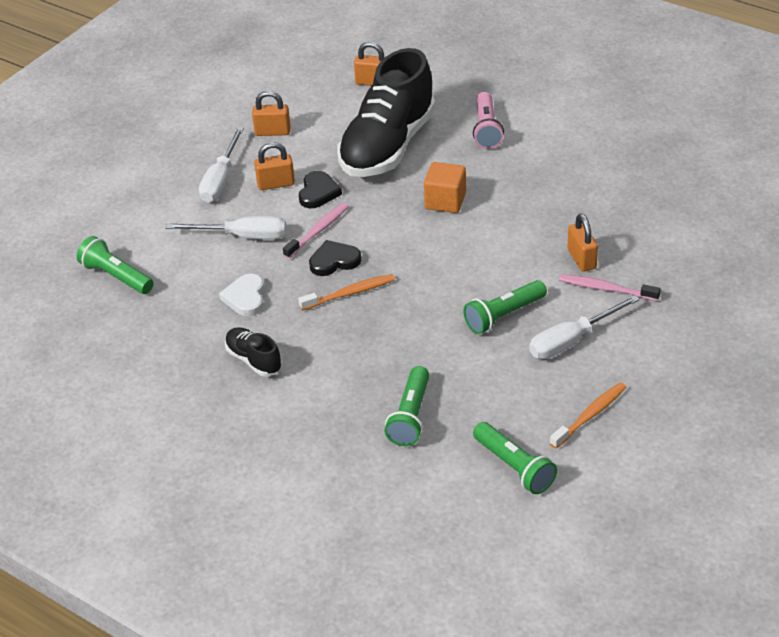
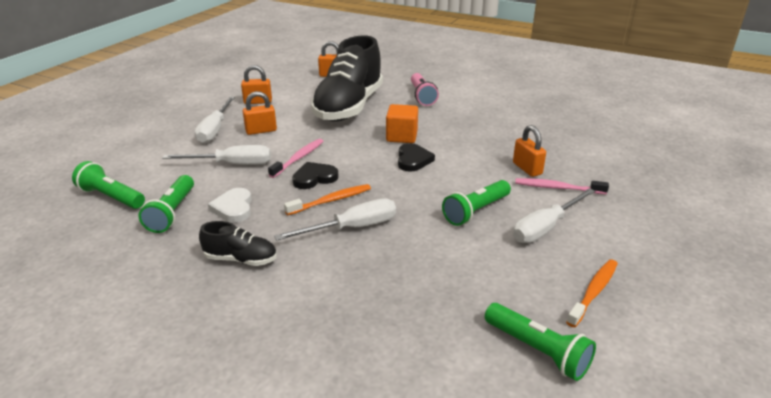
camera: 10 degrees left, 10 degrees down
(254, 360) = (241, 259): black shoe -> black shoe turned 150 degrees clockwise
(318, 192) = (296, 135): black heart -> black heart (413, 160)
(367, 330) = (352, 228): none -> white screwdriver
(410, 416) = (410, 303): green flashlight -> green flashlight (172, 212)

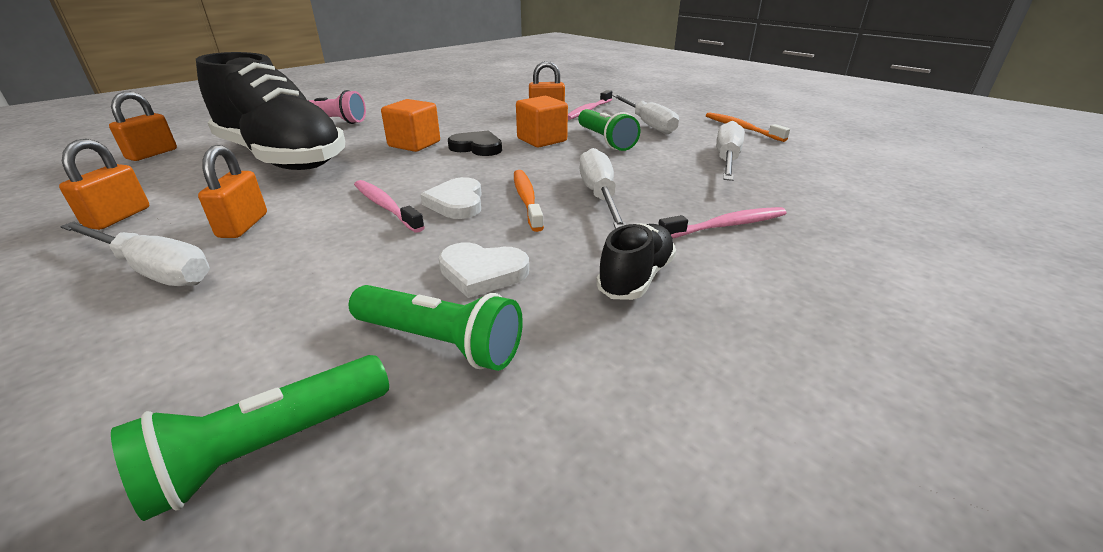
camera: 70 degrees left, 0 degrees up
(232, 164) = (329, 262): white screwdriver -> white screwdriver (727, 160)
(314, 178) = (456, 202): black heart -> white heart
(327, 291) = (726, 226): none -> pink toothbrush
(451, 182) = (542, 140): none -> orange cube
(537, 350) = (815, 156): green flashlight -> none

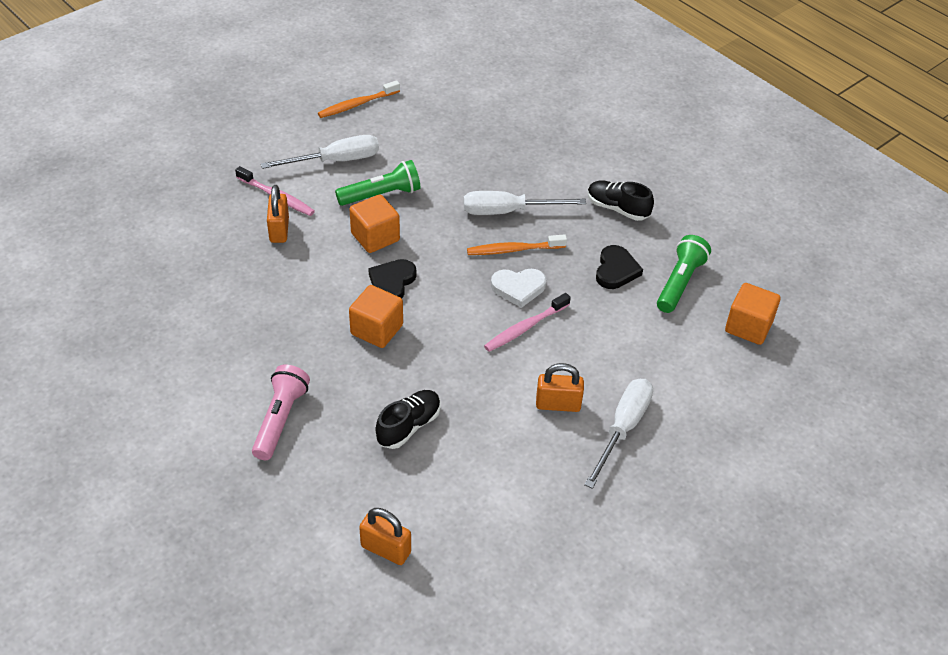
camera: 90 degrees left, 15 degrees up
(118, 217) = (545, 492): orange padlock -> none
(269, 448) = (748, 327): green flashlight -> orange cube
(282, 158) = (409, 426): black shoe -> black shoe, size x0.43
(482, 272) = (616, 270): white heart -> black heart
(726, 226) = (554, 161): pink toothbrush -> none
(727, 160) = (439, 133): white screwdriver -> none

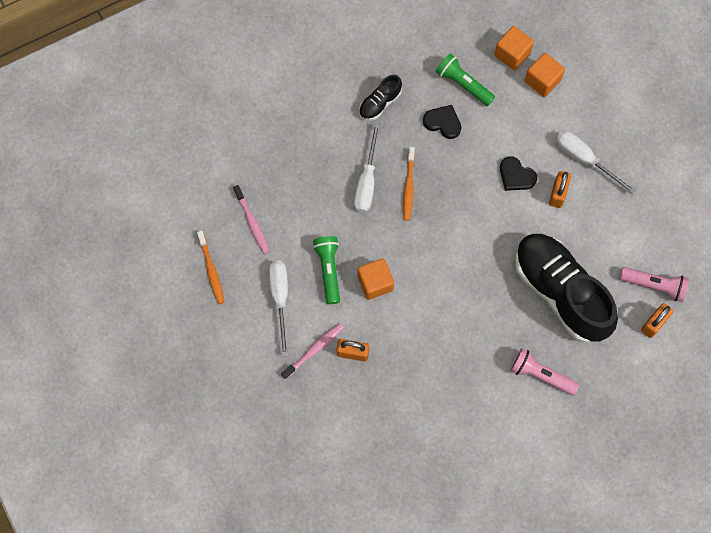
camera: 75 degrees left, 25 degrees up
(377, 329) = (470, 298): orange cube -> orange cube (542, 81)
(392, 282) = (425, 279): black heart -> black heart (516, 176)
(409, 426) = (560, 292): black shoe -> black shoe, size x2.30
(448, 542) = (654, 285): none -> pink flashlight
(518, 288) = (448, 193): white heart -> none
(525, 328) = (486, 198): pink toothbrush -> pink toothbrush (252, 222)

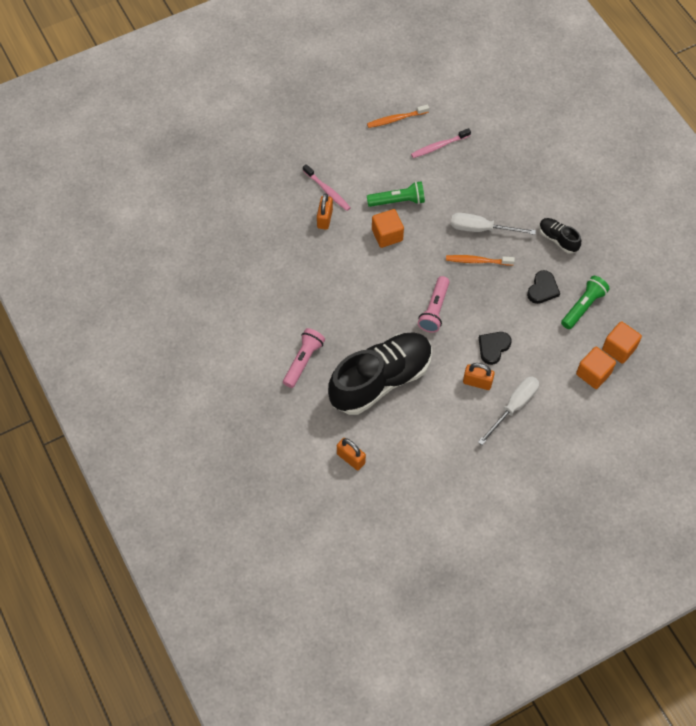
camera: 90 degrees right, 10 degrees down
(280, 298) = (372, 167): white screwdriver -> none
(654, 285) = (388, 461): pink flashlight -> pink flashlight (434, 310)

